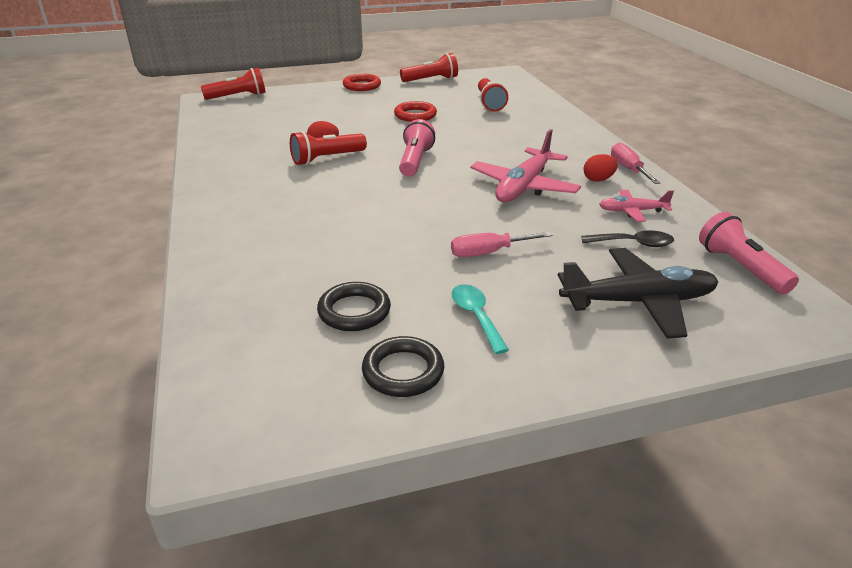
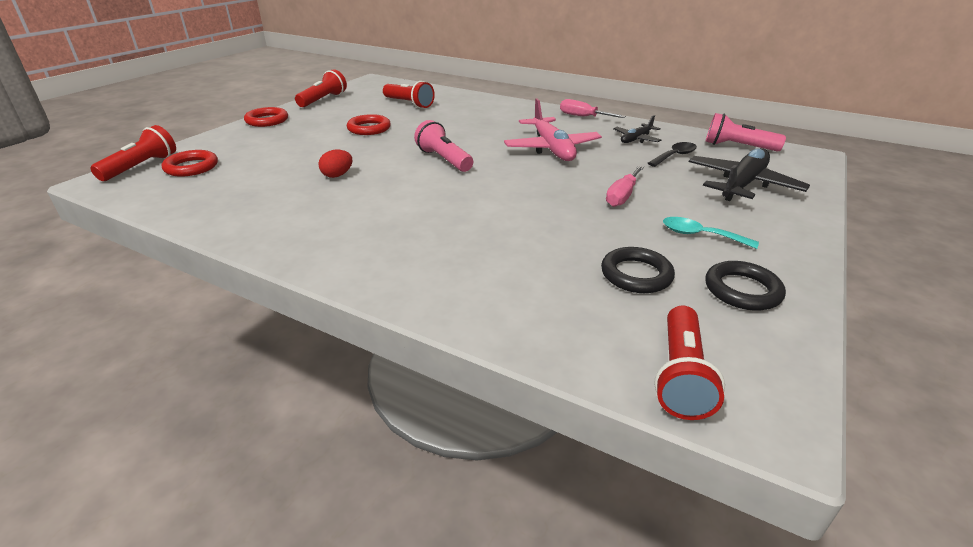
camera: 45 degrees left, 0 degrees up
(260, 106) = (191, 167): none -> red ring
(327, 159) = (367, 185): red flashlight -> red flashlight (680, 375)
(598, 179) = (581, 128): red egg -> none
(632, 211) = (636, 139): pink plane -> black plane

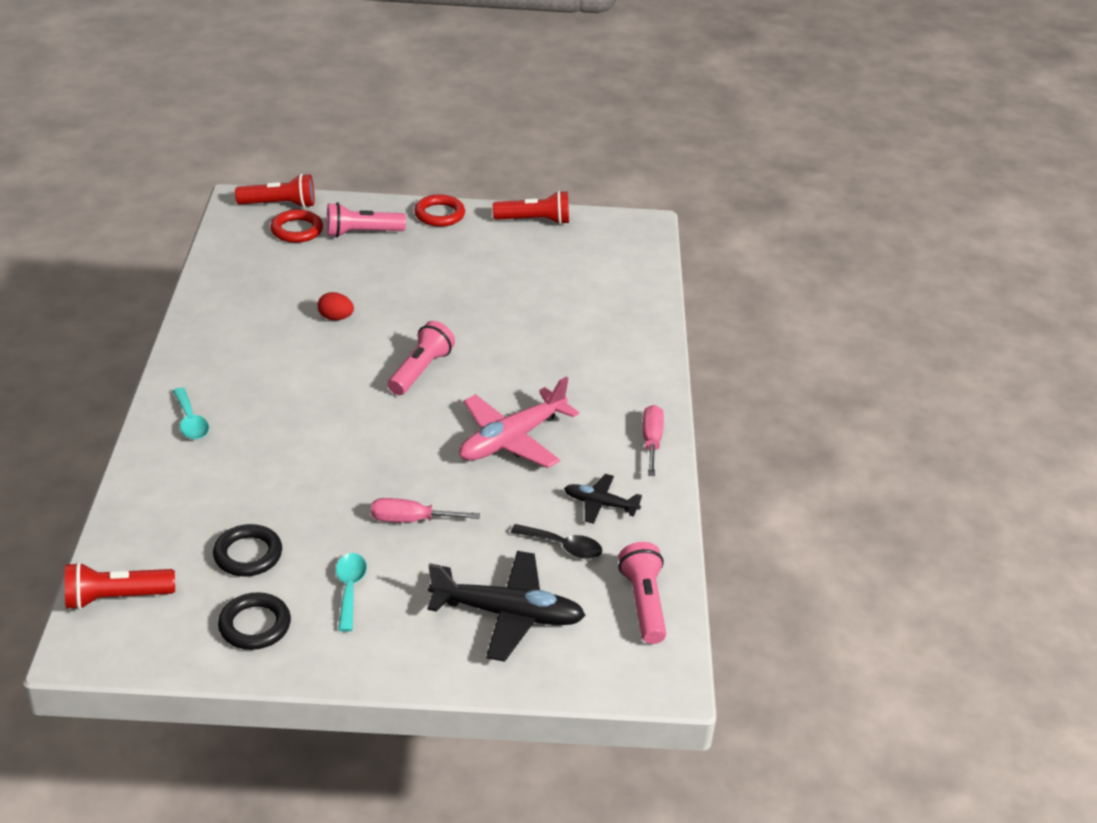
camera: 60 degrees right, 5 degrees up
(242, 146) = (362, 233): none -> pink flashlight
(369, 128) = (470, 289): red ring -> none
(406, 268) = (190, 421): none -> turquoise spoon
(409, 104) = (576, 286): red flashlight -> none

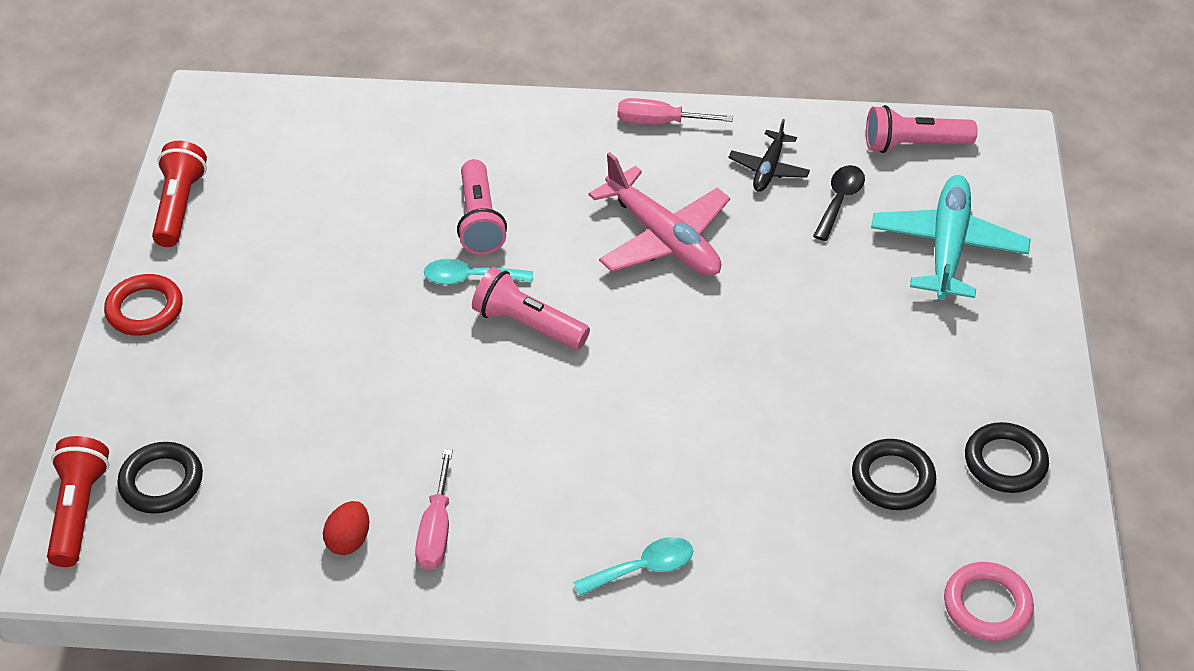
camera: 85 degrees left, 10 degrees up
(116, 598) = (987, 605): red flashlight -> pink ring
(297, 230) = (161, 482): red ring -> black ring
(336, 318) = (404, 419): red egg -> red egg (349, 540)
(349, 589) = (933, 379): turquoise spoon -> turquoise spoon (469, 278)
(362, 233) = (182, 399): pink flashlight -> pink flashlight (480, 220)
(411, 520) = (813, 328): pink screwdriver -> pink screwdriver (436, 530)
(508, 614) = (947, 247): black plane -> turquoise plane

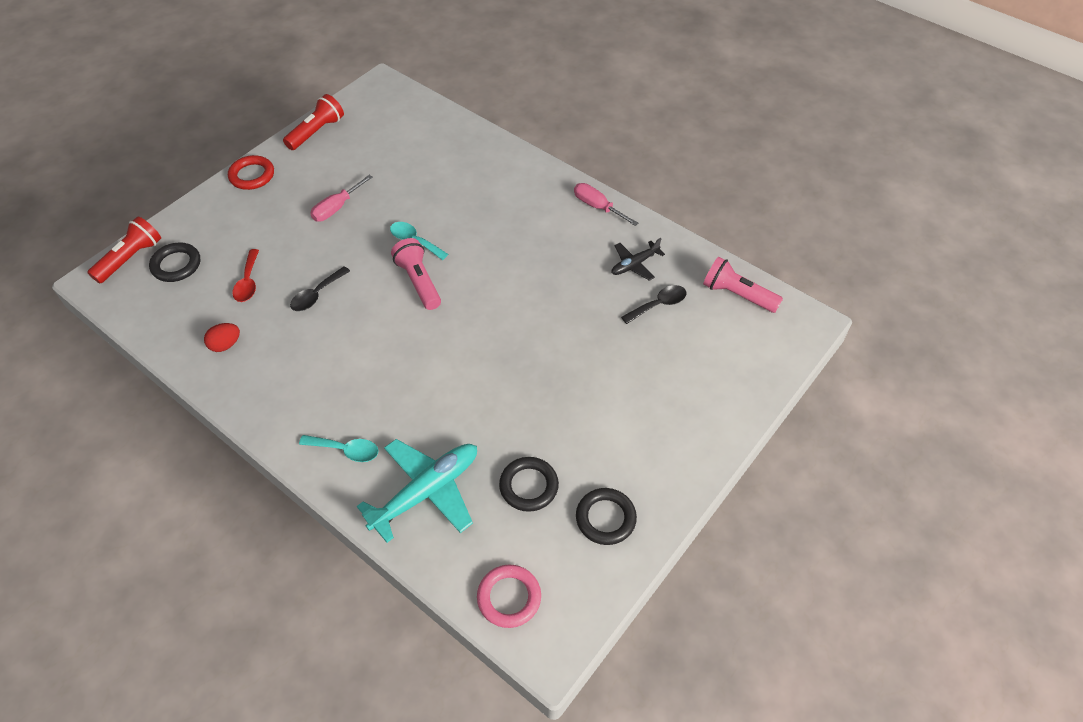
camera: 35 degrees right, 5 degrees up
(294, 447) = (248, 282): none -> red spoon
(408, 411) = (316, 295): none -> black spoon
(436, 530) = (269, 365): pink screwdriver -> pink screwdriver (336, 208)
(480, 220) = (449, 212): pink flashlight -> none
(663, 238) = (535, 273): pink plane -> none
(947, 247) = (698, 367): turquoise plane -> turquoise plane (426, 492)

